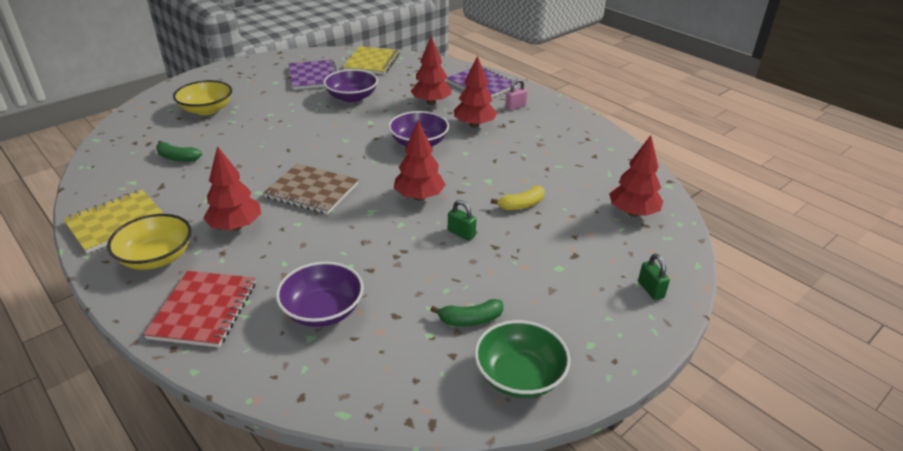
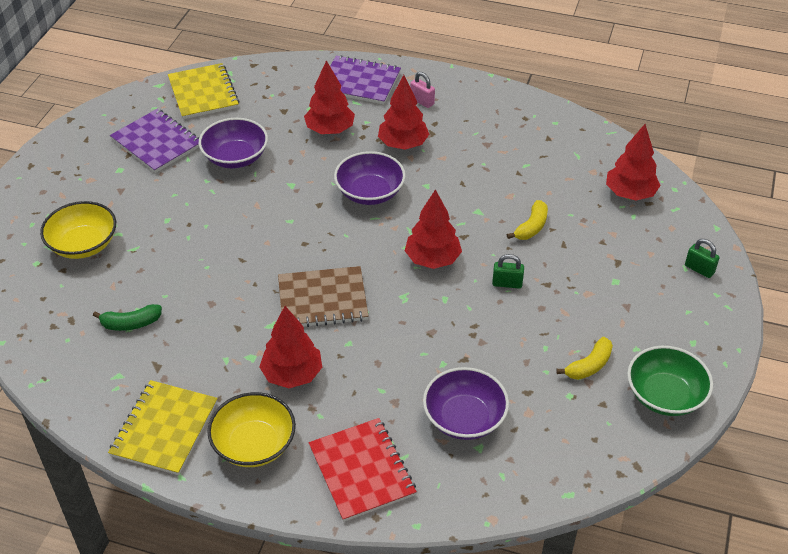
camera: 30 degrees left, 10 degrees up
(470, 320) = (589, 366): green banana -> yellow banana
(515, 107) = (422, 101): pink padlock -> pink padlock turned 75 degrees counterclockwise

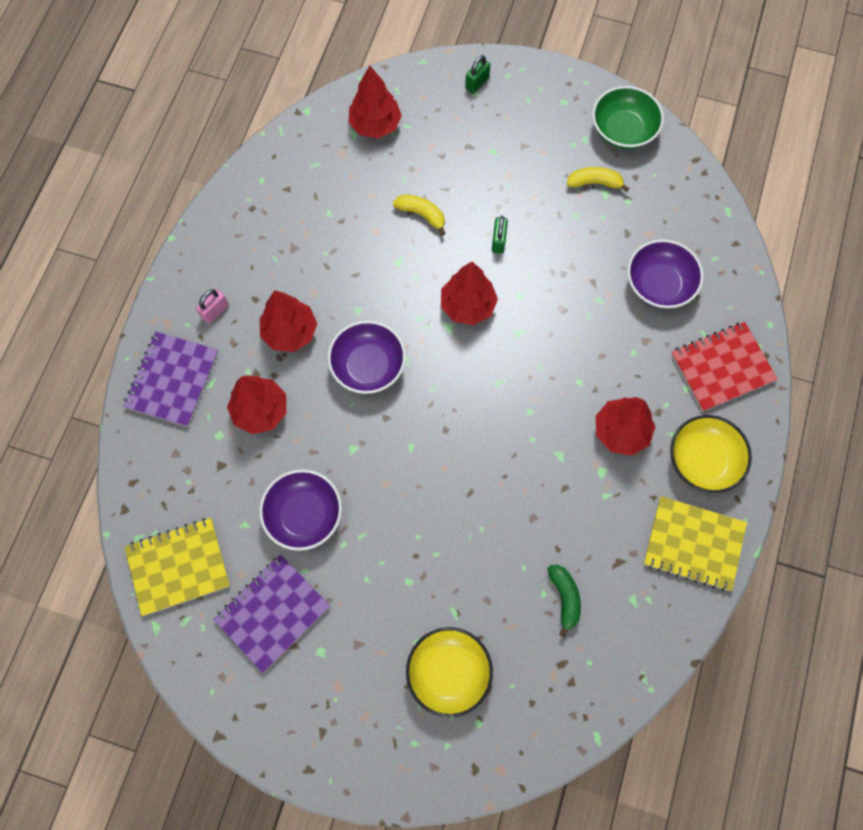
camera: 90 degrees left, 25 degrees up
(322, 299) = (524, 408): brown notebook -> none
(589, 366) = (594, 183): yellow banana -> yellow banana turned 45 degrees counterclockwise

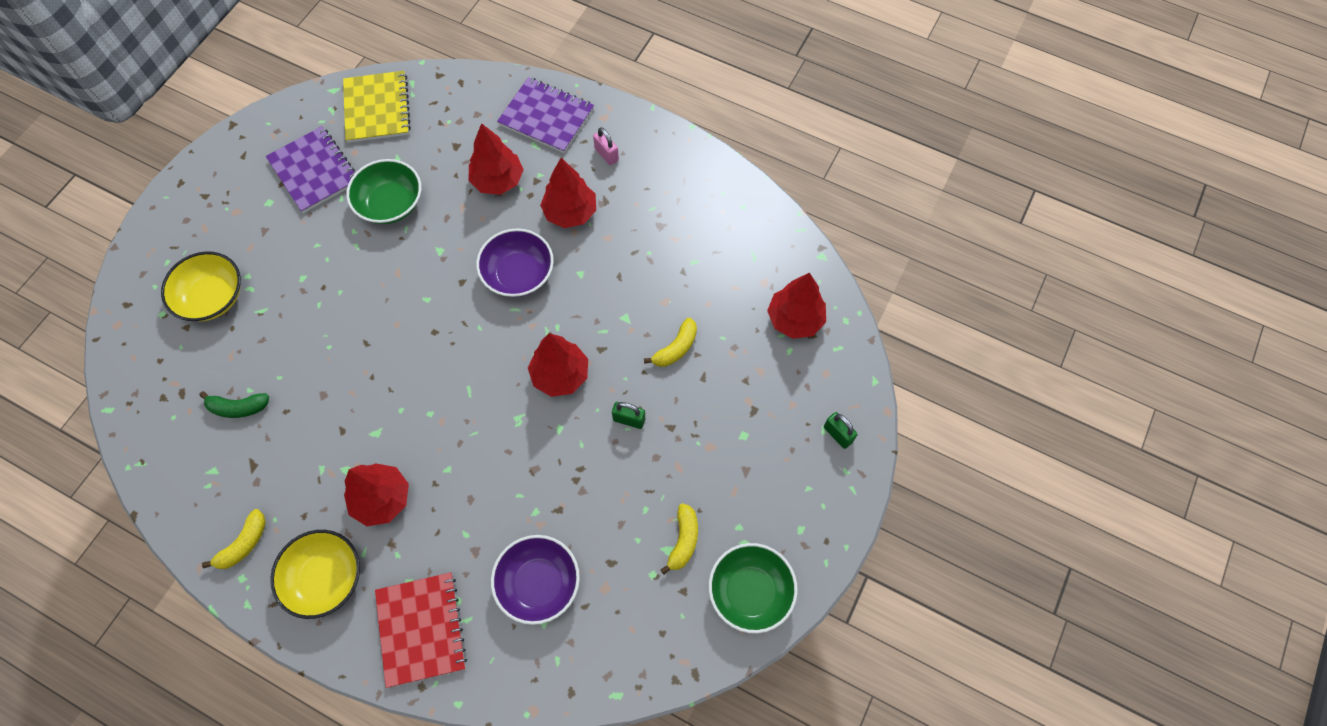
camera: 100 degrees right, 5 degrees down
(304, 515) = (390, 204): purple bowl -> green bowl
(693, 544) = (243, 544): yellow notebook -> yellow banana

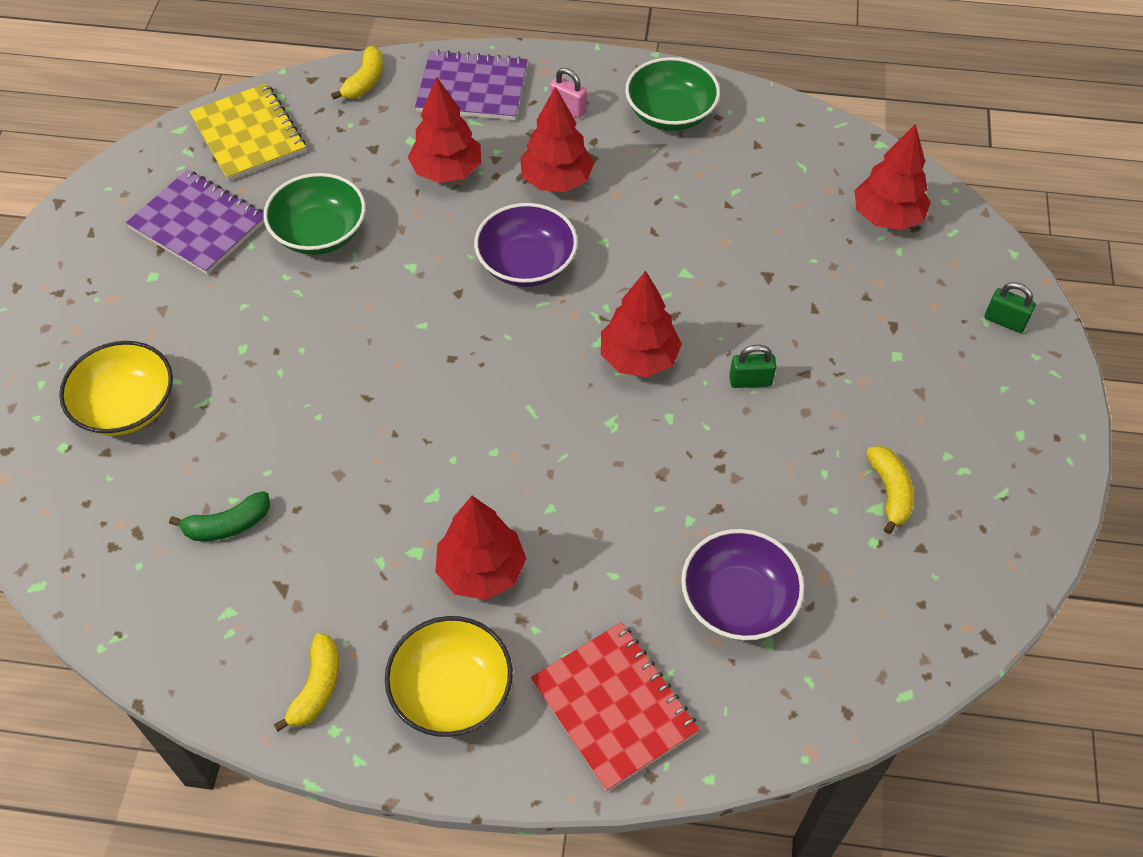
camera: 20 degrees left, 10 degrees down
(676, 348) = (764, 287): yellow banana -> yellow banana (365, 82)
(750, 592) = (1001, 522): green bowl -> green bowl (670, 113)

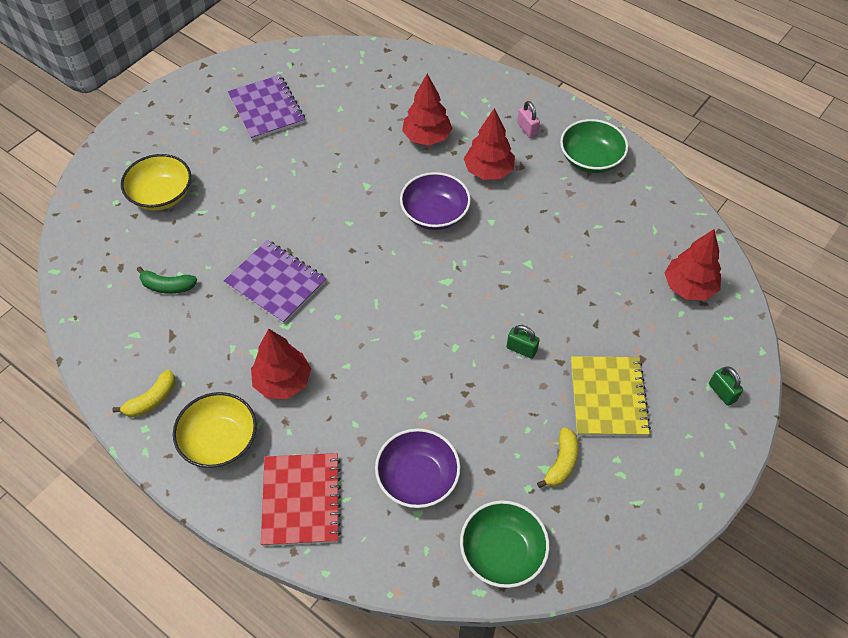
camera: 30 degrees right, 0 degrees up
(248, 135) = (329, 68): yellow notebook -> yellow notebook (607, 397)
(320, 233) = (329, 143): green bowl -> green bowl (502, 552)
(365, 82) = (416, 63): yellow banana -> none
(472, 89) = (477, 93): purple notebook -> purple notebook (276, 283)
(638, 358) = (462, 302): red tree -> none

